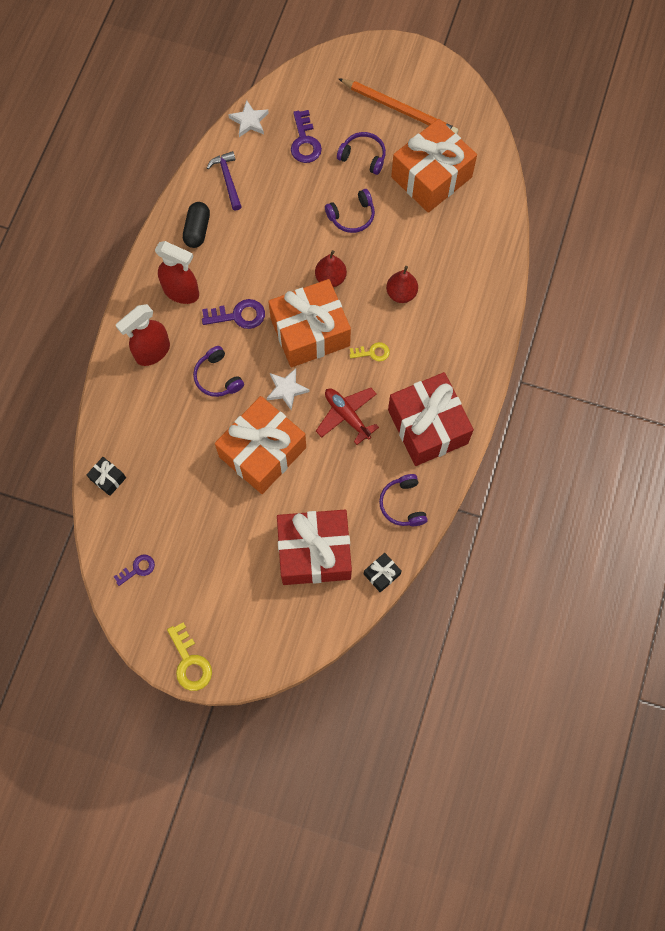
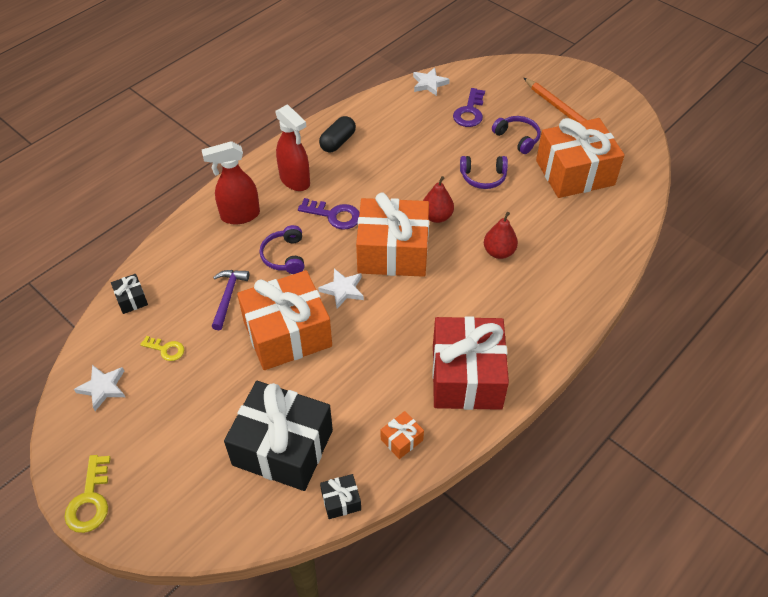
camera: 25 degrees right, 20 degrees down
(138, 569) = (103, 388): purple key -> white star
(227, 179) = (386, 116): purple hammer -> purple hammer (228, 297)
(314, 552) = (283, 447): red gift -> black gift
(347, 416) = (388, 334): red plane -> none
(372, 352) = (444, 290): yellow key -> yellow key (166, 349)
(403, 504) = (401, 440): purple headphones -> orange gift

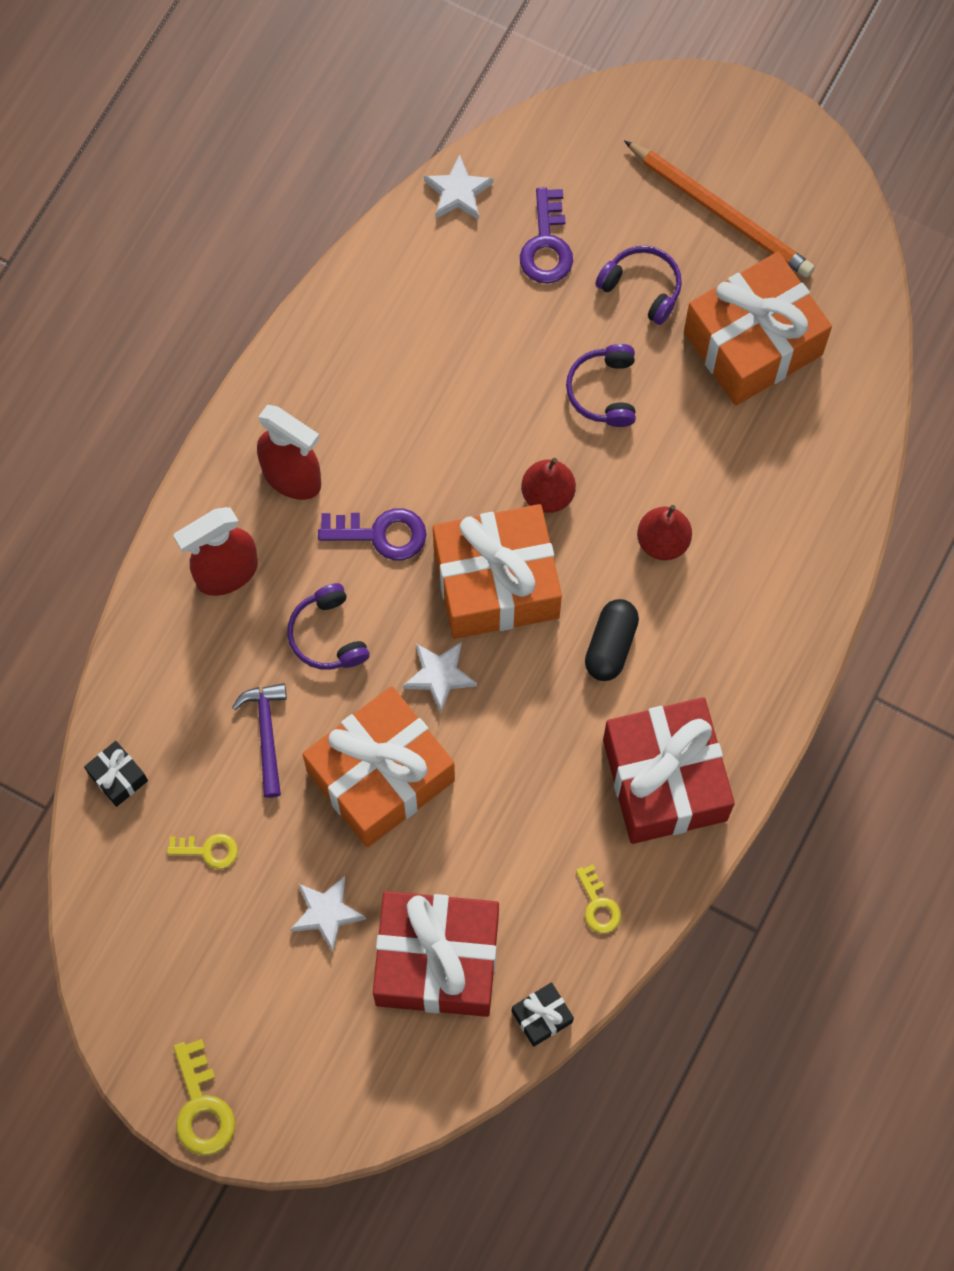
camera: 15 degrees left, 20 degrees up
(103, 388) = (142, 937): white star -> white star (326, 913)
(283, 447) = (437, 960): black gift -> red gift
(338, 142) = (337, 372): black capsule -> black capsule (611, 645)
(401, 440) = (598, 905): orange gift -> yellow key
(483, 177) = (603, 391): purple headphones -> purple headphones turned 105 degrees clockwise

